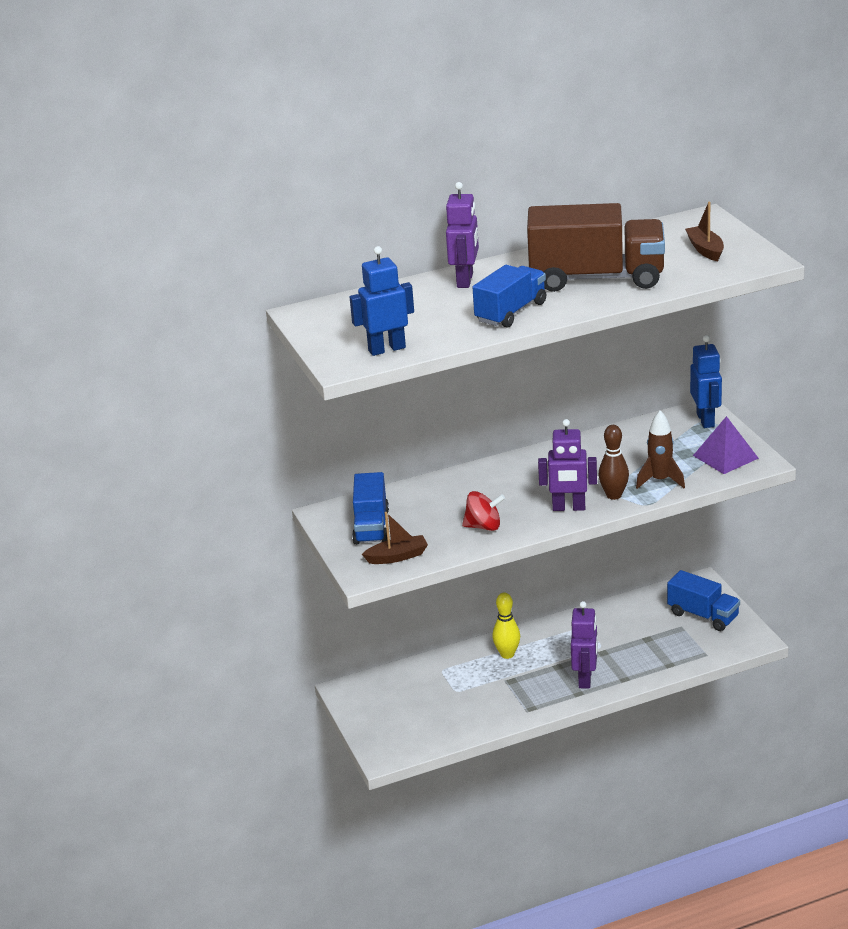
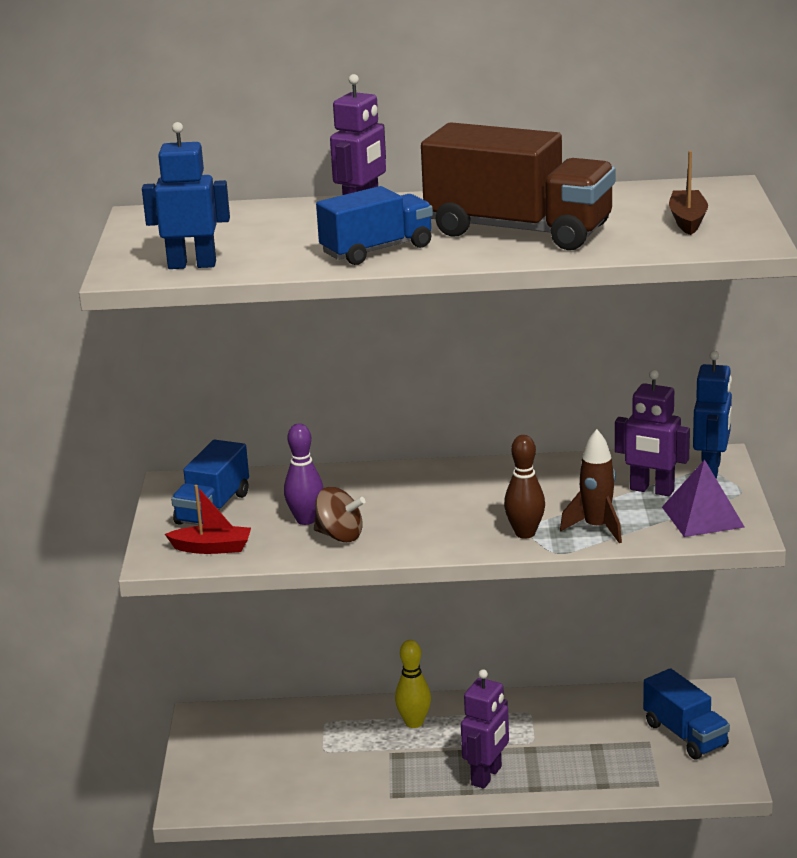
camera: 20 degrees right, 5 degrees down
(397, 556) = (212, 548): brown boat -> red boat
(449, 520) = (306, 520): none -> purple bowling pin
(484, 526) = (340, 536): red spinning top -> brown spinning top
(569, 508) = (458, 536): purple robot -> purple robot (652, 490)

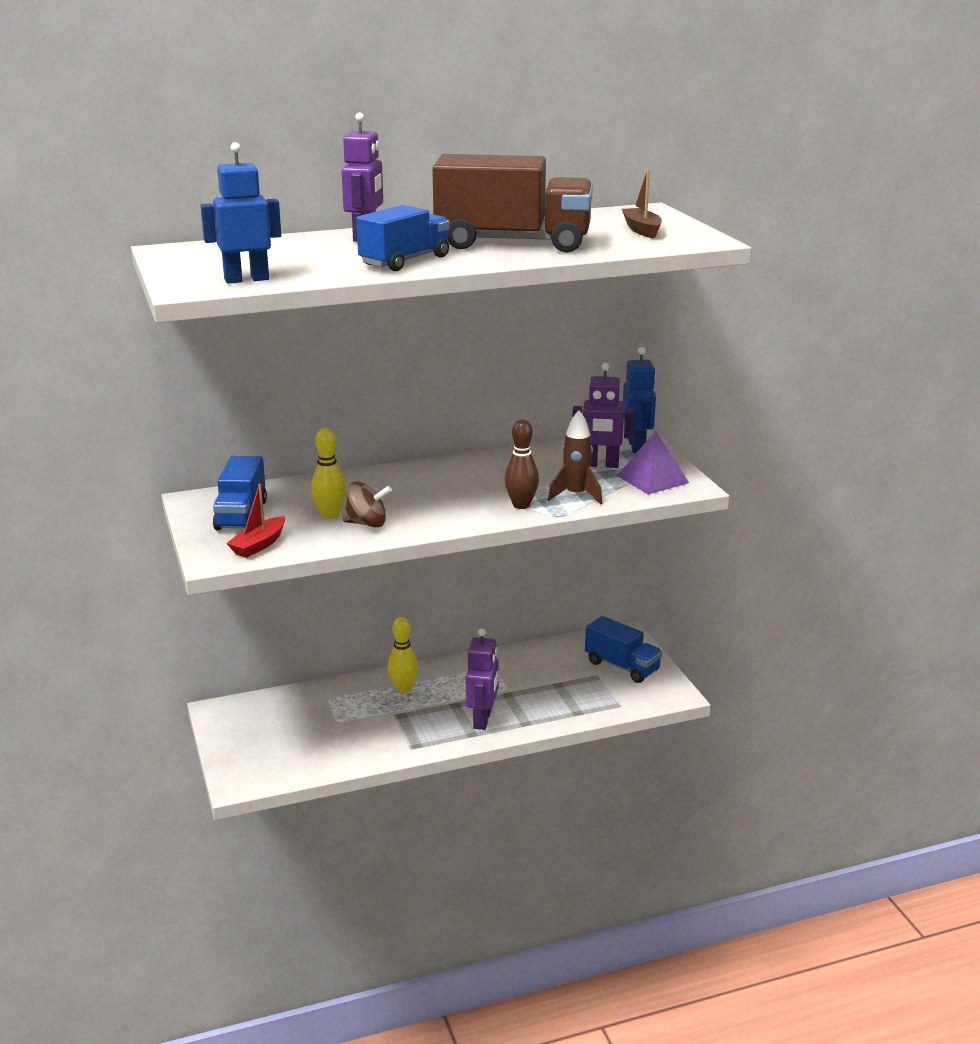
camera: 20 degrees left, 0 degrees up
(212, 548) = (259, 545): red boat -> red boat turned 135 degrees clockwise
(306, 520) = (330, 515): purple bowling pin -> yellow bowling pin

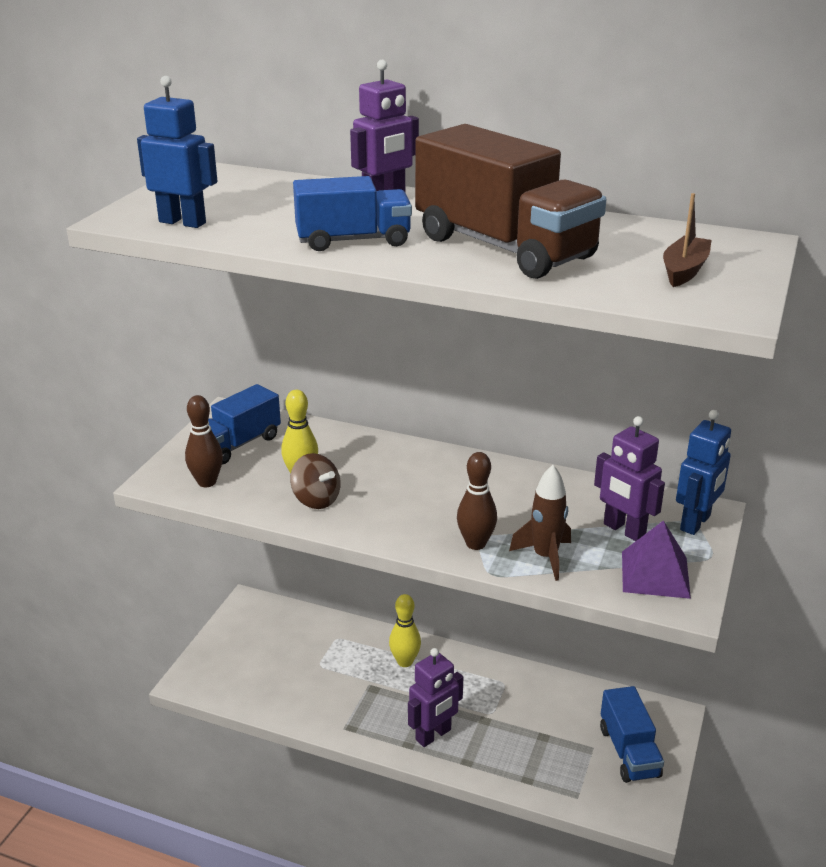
camera: 40 degrees right, 5 degrees up
(259, 545) = (207, 482): red boat -> brown bowling pin

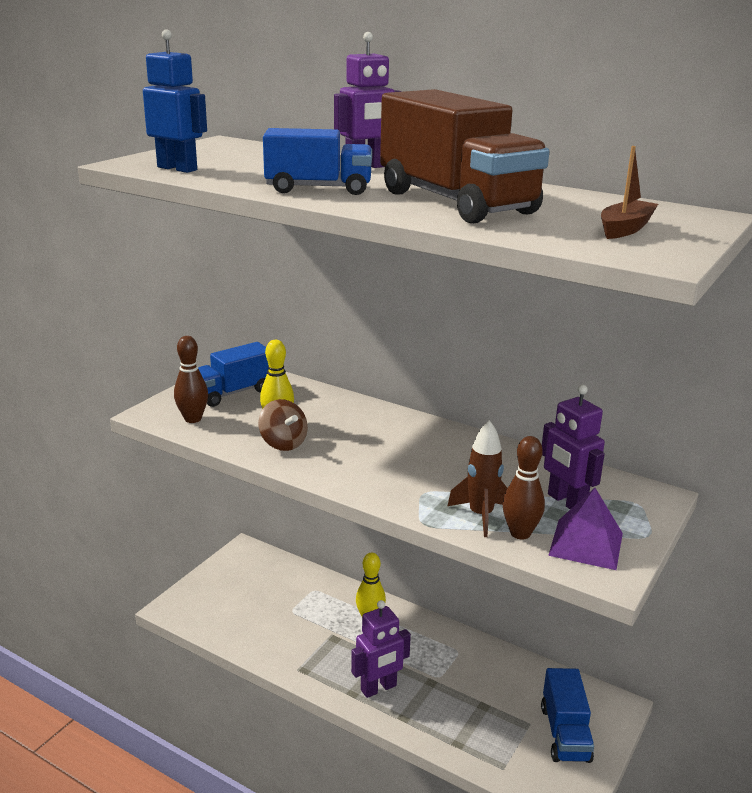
camera: 10 degrees right, 5 degrees down
(476, 544) = (417, 496): brown bowling pin -> brown bowling pin (520, 533)
(695, 523) = (641, 504): blue robot -> none

